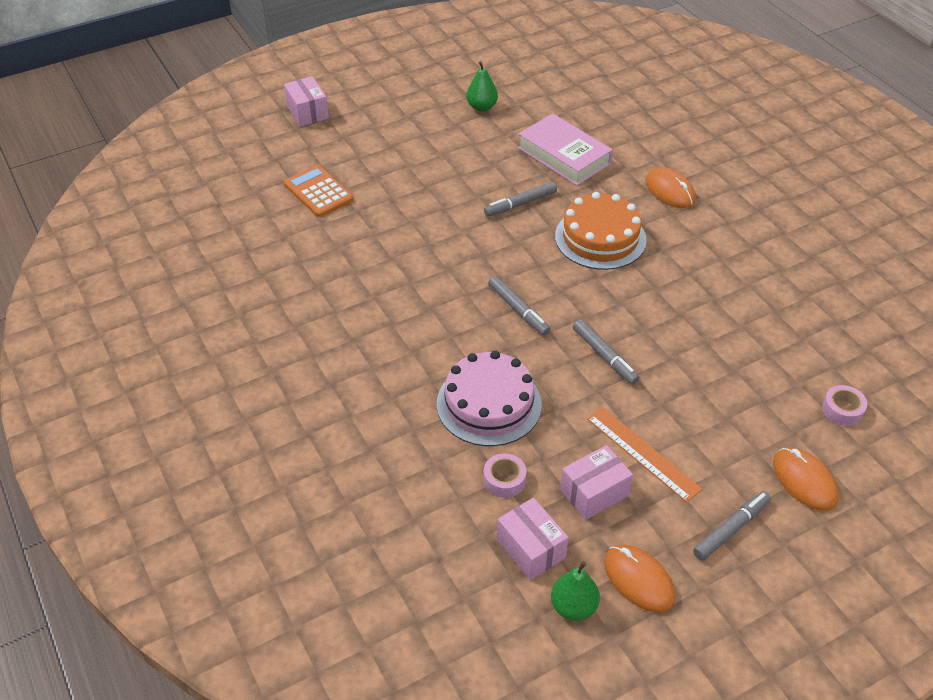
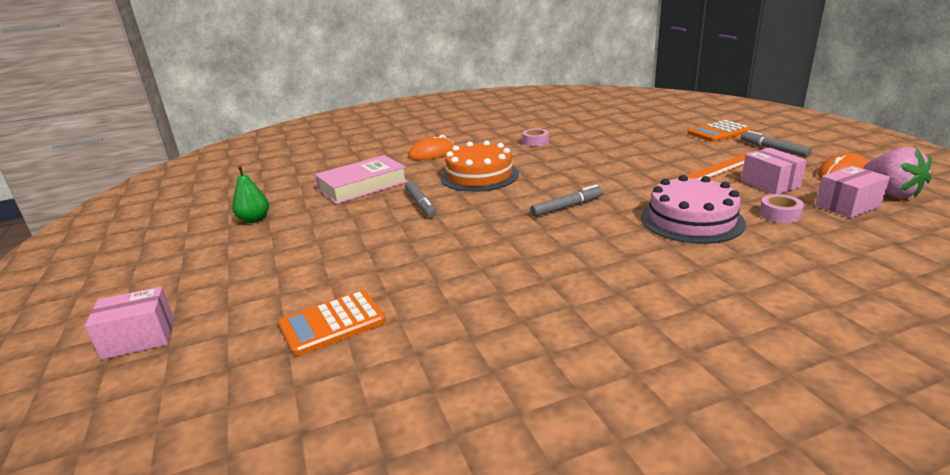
camera: 80 degrees left, 20 degrees down
(573, 607) = (890, 193): green pear -> pink strawberry
(604, 356) = (620, 177): grey marker -> none
(804, 481) = (719, 132): orange mouse -> orange calculator
(842, 410) = (654, 123): pink tape -> pink tape (535, 142)

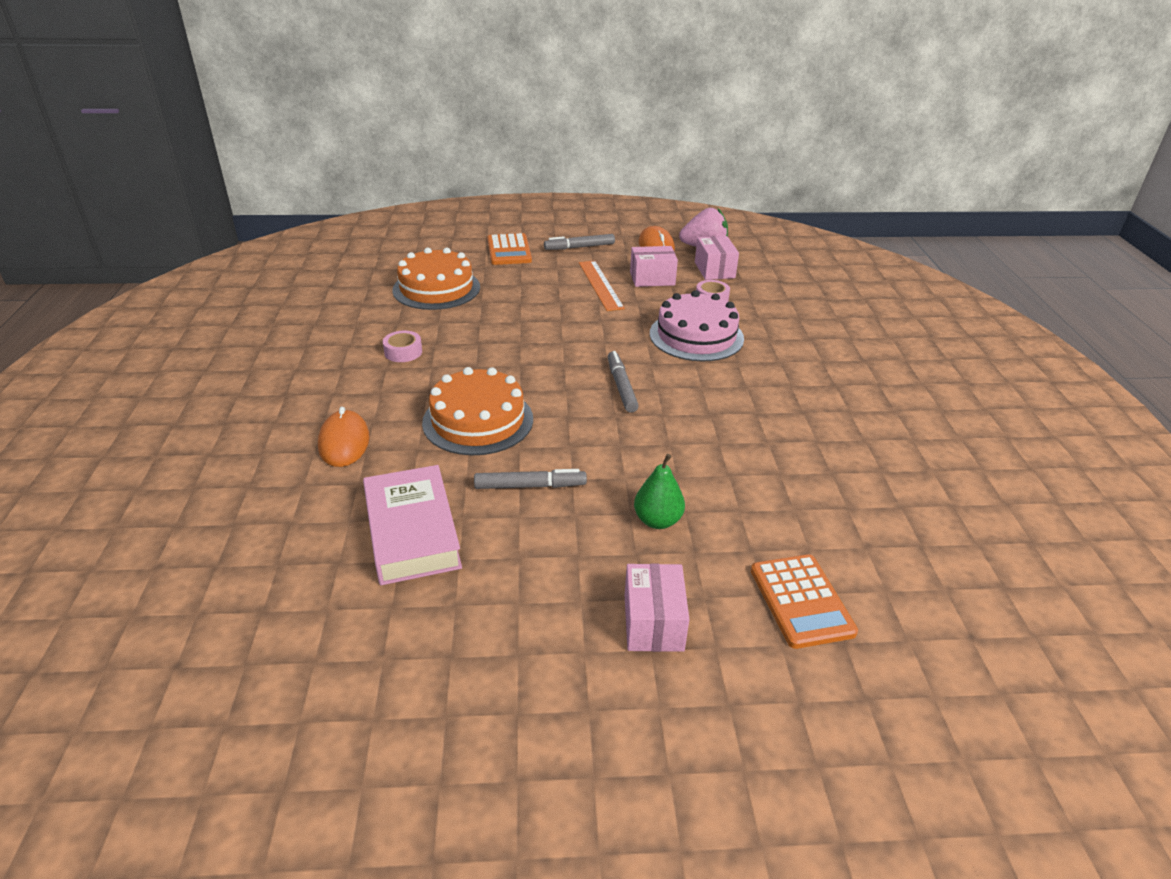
camera: 75 degrees left, 10 degrees up
(139, 338) = (783, 807): pink box -> pink box (653, 623)
(254, 220) = (447, 676): green pear -> green pear (657, 520)
(625, 129) = (436, 288): none -> orange cake

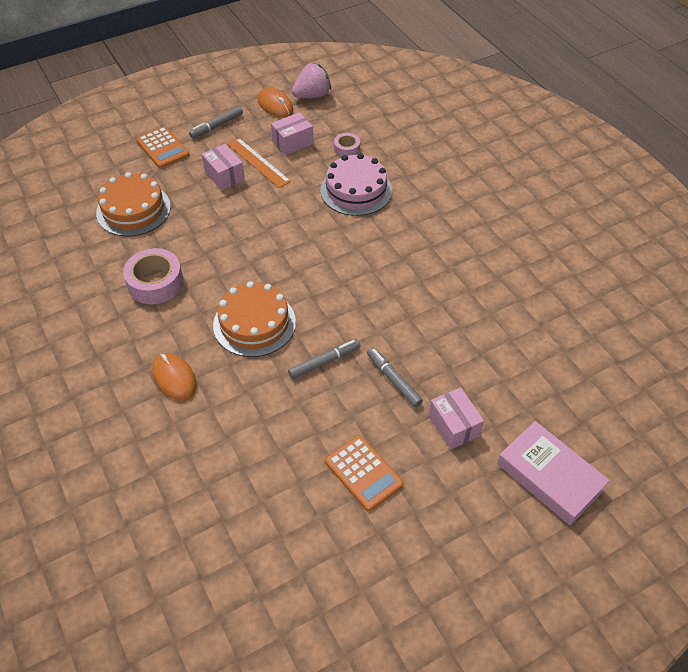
camera: 25 degrees left, 15 degrees up
(403, 352) = (155, 283): pink tape -> pink tape, size x1.84
(412, 532) = (273, 427): pink book -> pink book (549, 476)
(621, 386) = (332, 256): grey marker -> grey marker (393, 380)
(657, 520) = (417, 355): green pear -> none
(714, 270) = (333, 118): pink box -> pink box (224, 176)
(801, 601) = (524, 377): orange calculator -> orange calculator (363, 473)

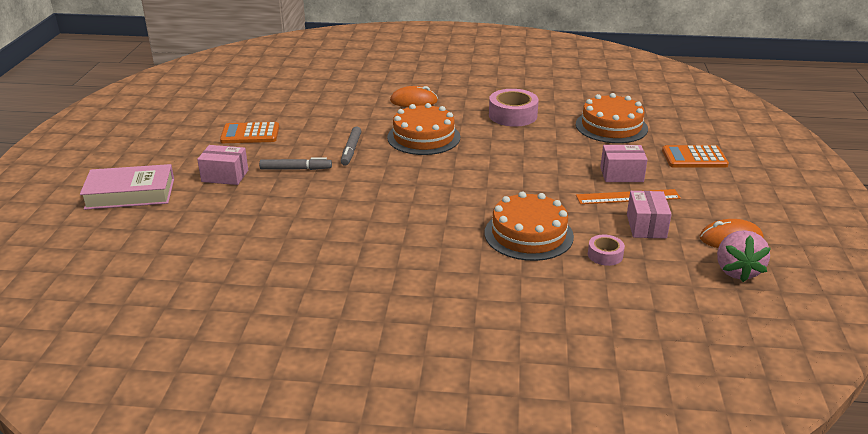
camera: 125 degrees right, 20 degrees down
(216, 126) = (713, 193): grey marker -> none
(356, 190) = (528, 234): pink cake -> orange cake

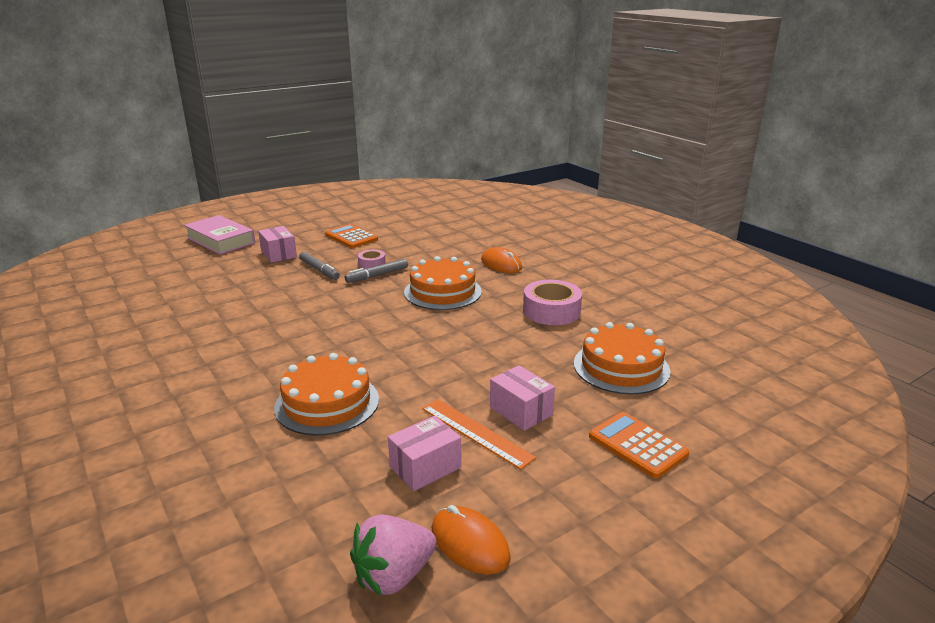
camera: 50 degrees right, 5 degrees down
(605, 255) = (332, 461): pink tape -> pink tape (372, 264)

